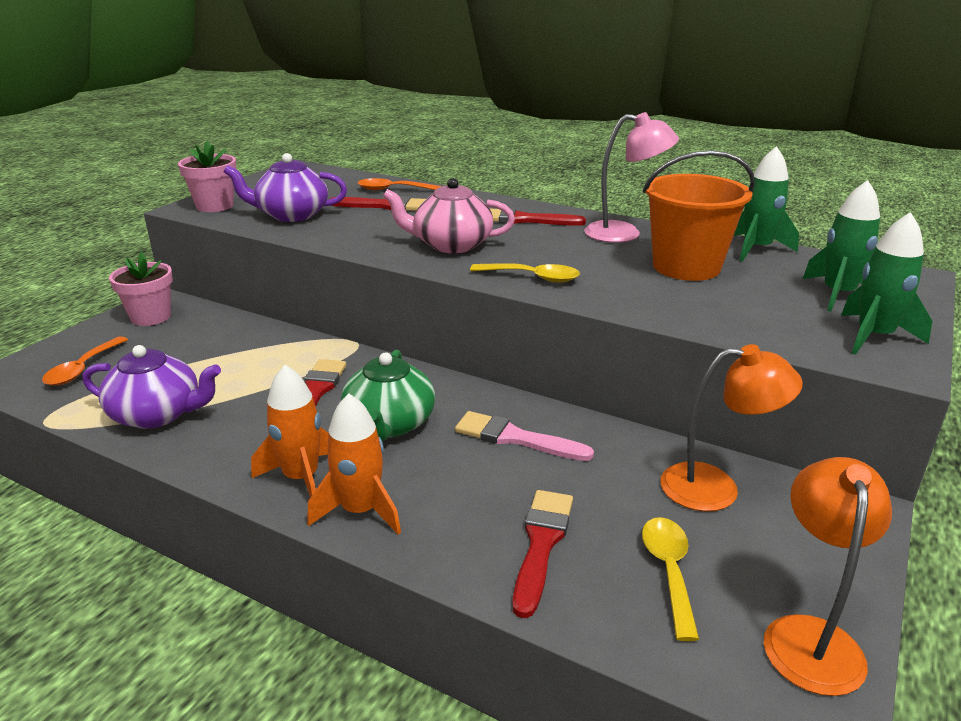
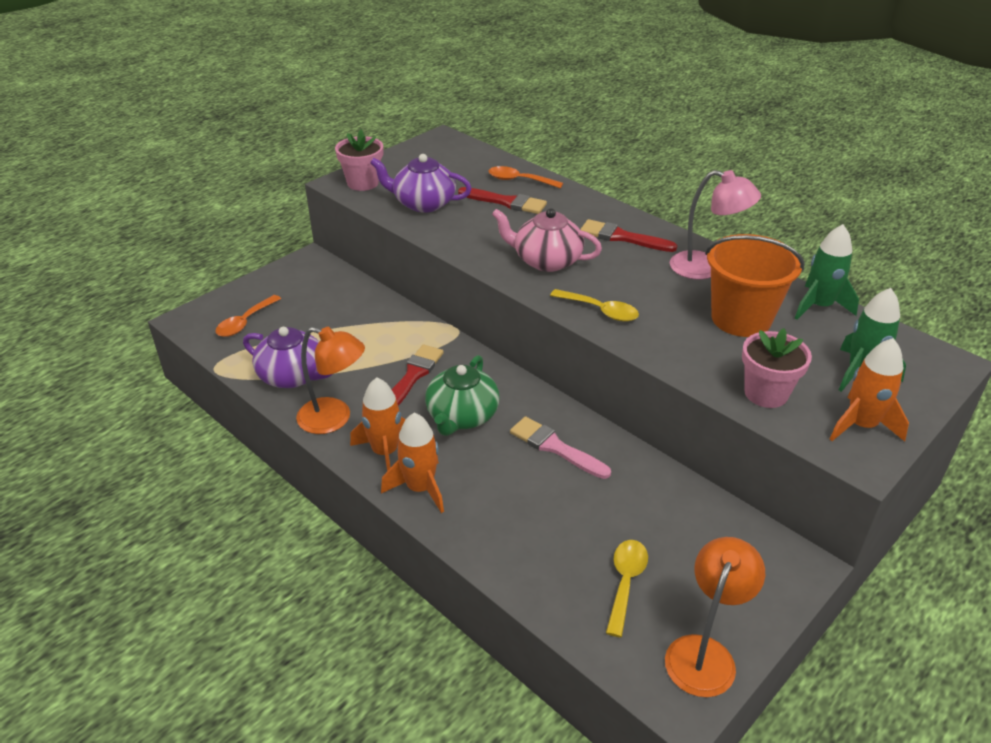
camera: 15 degrees right, 10 degrees up
(151, 317) = (301, 276): pink flower pot -> pink flower pot (766, 393)
(541, 544) = (541, 542): red brush -> none
(716, 488) = (695, 523): orange lamp -> orange lamp (334, 419)
(874, 336) = (861, 425): green rocket -> orange rocket

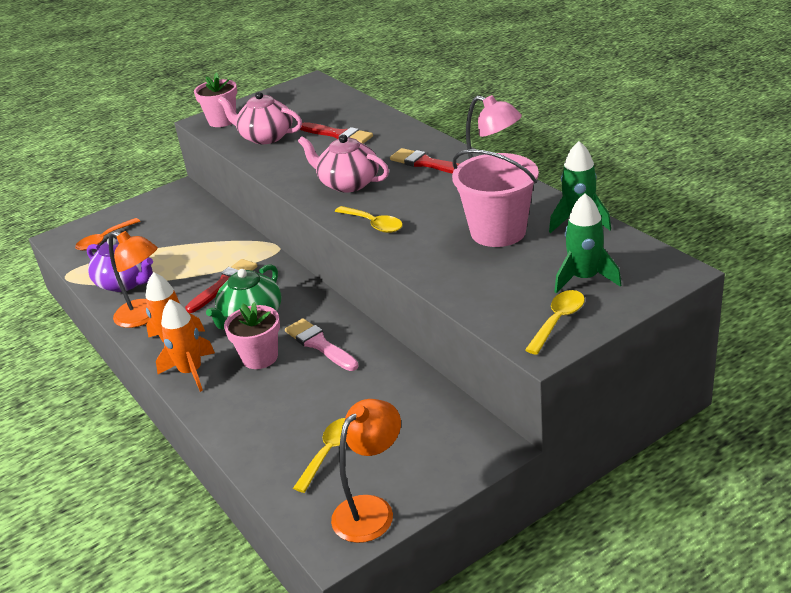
camera: 15 degrees right, 5 degrees down
(423, 203) = (265, 137): purple teapot -> pink teapot
(519, 180) = (360, 116): orange spoon -> none
(741, 319) = (498, 232): orange bucket -> pink bucket
(766, 393) = (485, 293): pink flower pot -> pink flower pot (260, 357)
(861, 425) = (558, 321): orange rocket -> yellow spoon

